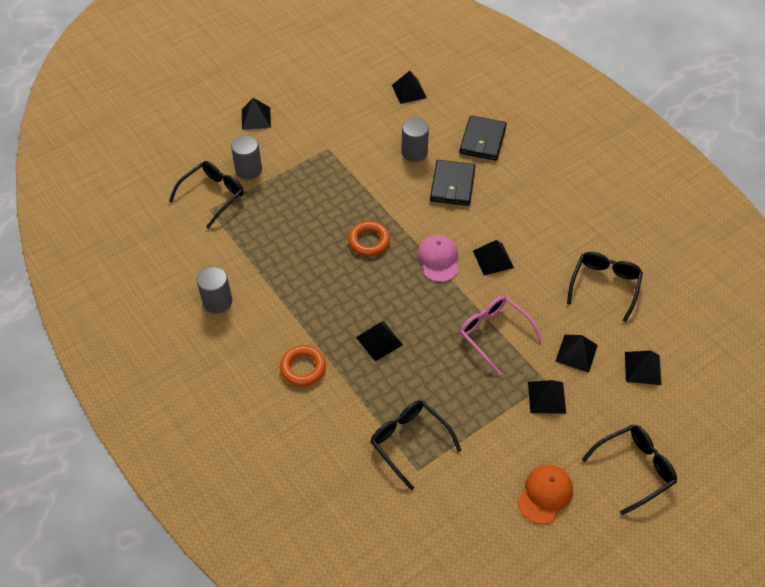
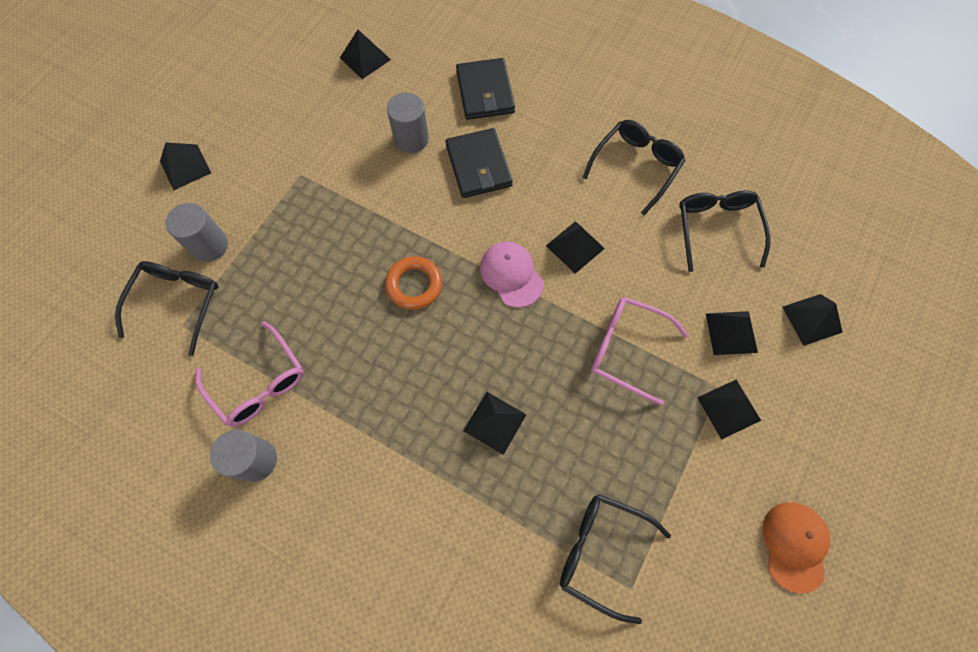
camera: 25 degrees left, 15 degrees up
(240, 260) = (259, 383): none -> pink glasses
(303, 368) = (416, 508): orange ring -> none
(634, 468) = (872, 458): black glasses -> black glasses (636, 166)

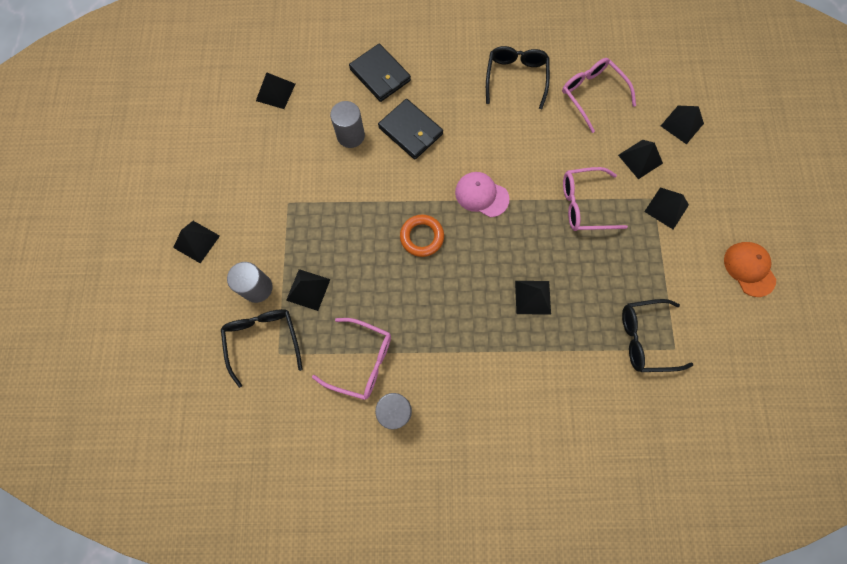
camera: 30 degrees left, 5 degrees up
(575, 247) = (510, 154): black pyramid -> black pyramid (308, 289)
(716, 228) = (591, 94): black glasses -> pink glasses

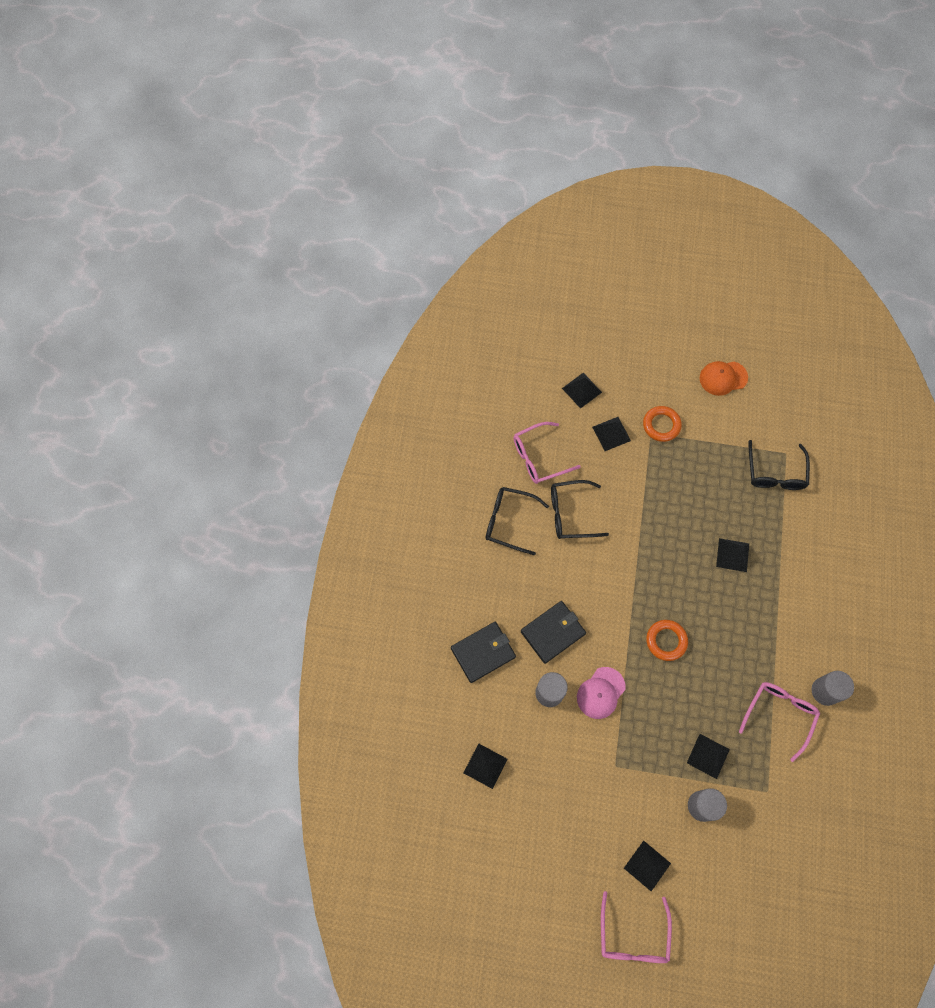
camera: 80 degrees left, 5 degrees down
(263, 340) = (753, 805): black glasses -> black glasses (570, 514)
(481, 195) = (630, 579): pink cap -> pink cap (600, 693)
(584, 204) = (650, 492): pink glasses -> pink glasses (633, 936)
(666, 208) = (661, 425): black pyramid -> orange ring

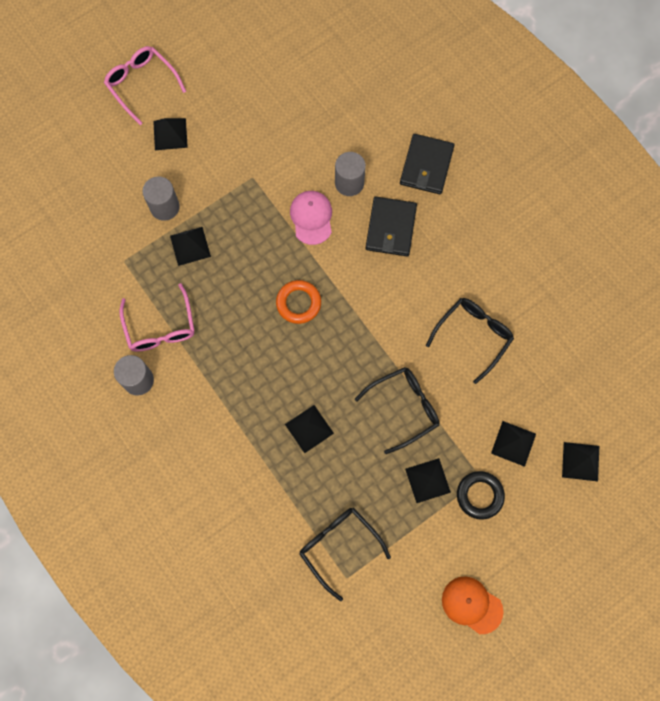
camera: 135 degrees right, 5 degrees up
(485, 766) = (344, 95): black pyramid -> black pyramid (427, 480)
(509, 521) = (514, 282): black glasses -> black glasses (404, 408)
(539, 458) = (549, 360): pink glasses -> none
(661, 425) = (479, 495): orange ring -> black ring
(723, 378) = (472, 605): orange cap -> orange cap turned 90 degrees counterclockwise

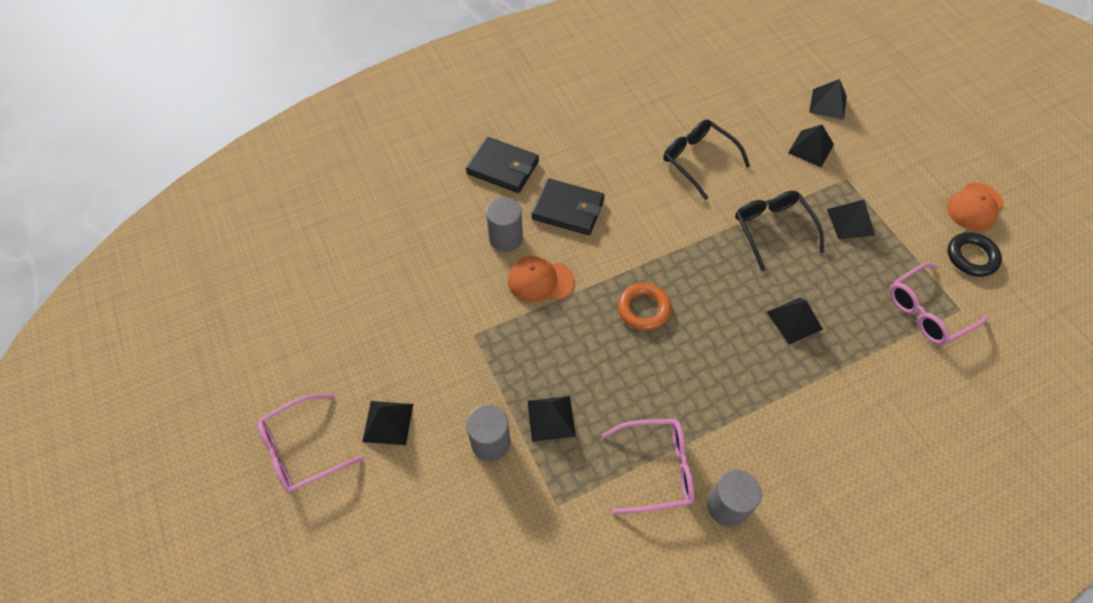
camera: 80 degrees left, 15 degrees down
(311, 218) = (540, 281): pink cap -> orange cap
(338, 546) = (927, 312): black glasses -> pink glasses
(479, 495) = (864, 183): black ring -> black ring (971, 257)

